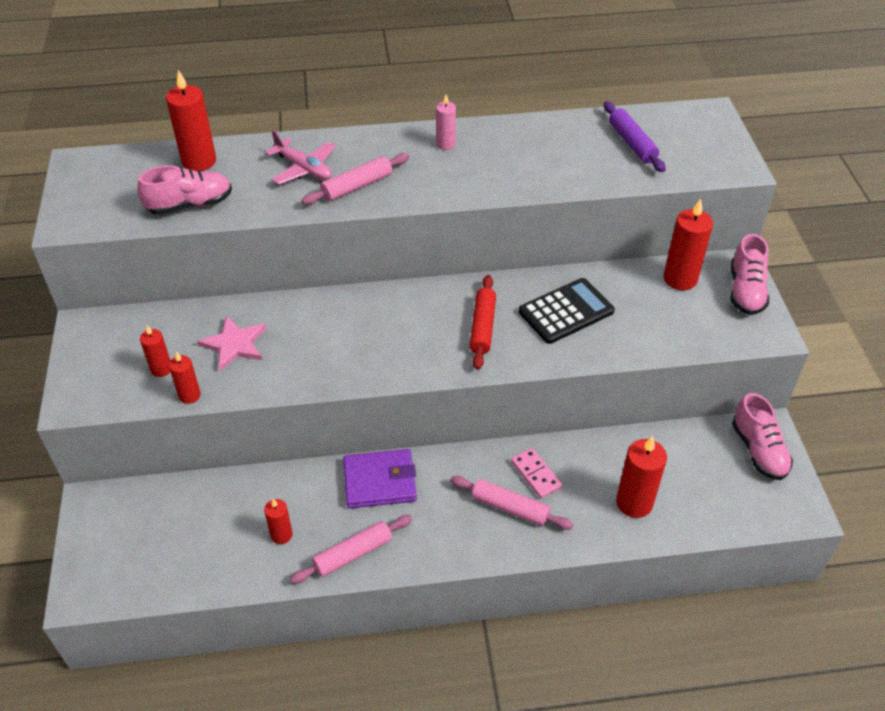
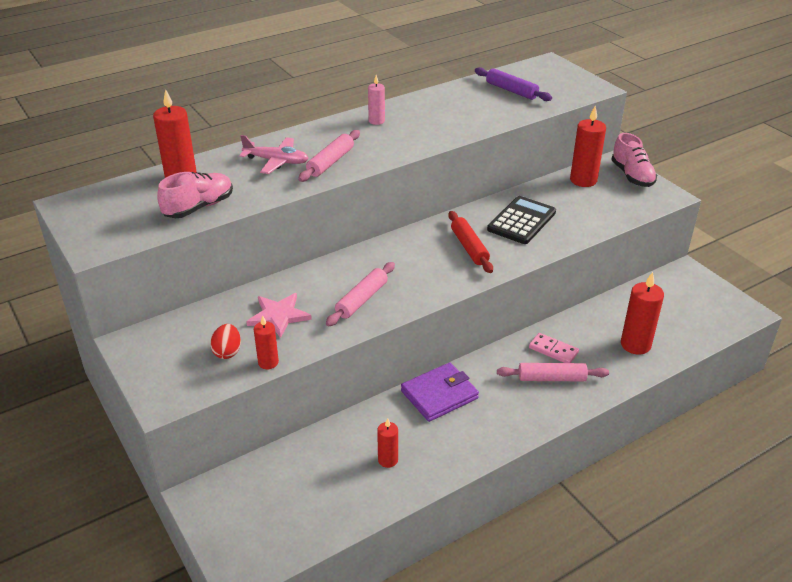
camera: 25 degrees left, 10 degrees down
(161, 369) = (227, 352): red candle -> red egg
(353, 553) = (456, 452): pink rolling pin -> pink rolling pin (361, 299)
(758, 450) = (690, 285): pink shoe -> none

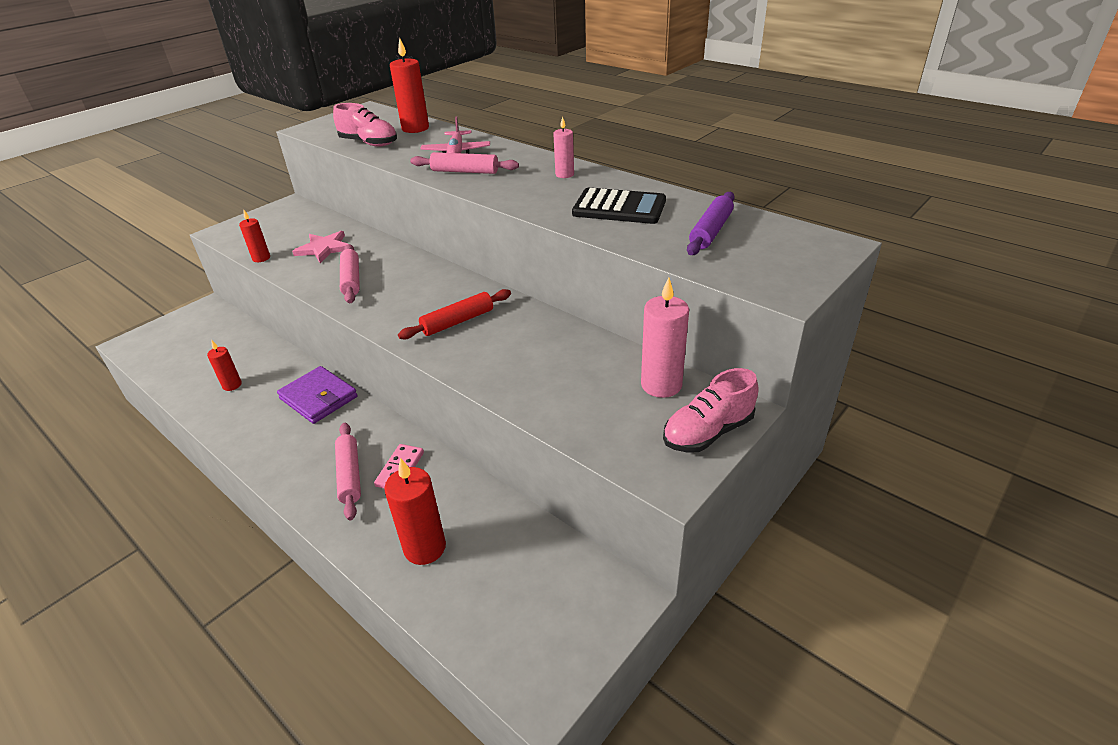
camera: 75 degrees right, 0 degrees up
(227, 352) = (276, 240): red egg -> none
(361, 299) = (351, 279): pink rolling pin -> pink rolling pin turned 60 degrees clockwise
(521, 221) = (528, 348): black calculator -> black calculator (619, 207)
(583, 180) = (661, 385): red candle -> pink candle

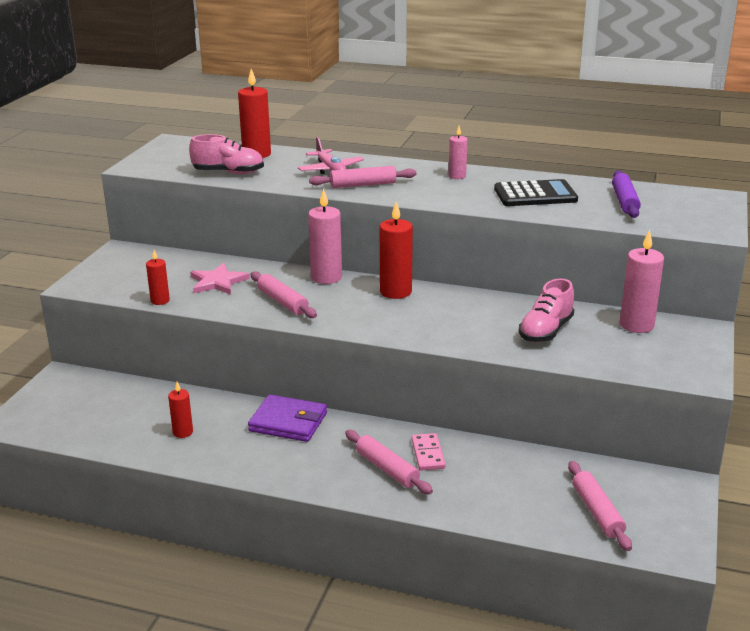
camera: 25 degrees left, 10 degrees down
(414, 261) = (326, 277): none -> pink candle
(425, 548) = (507, 498): red candle -> red candle (395, 292)
(457, 321) = (426, 315): red rolling pin -> none
(497, 600) = (597, 512): none -> pink rolling pin
(708, 432) = (697, 346): pink shoe -> pink shoe (545, 331)

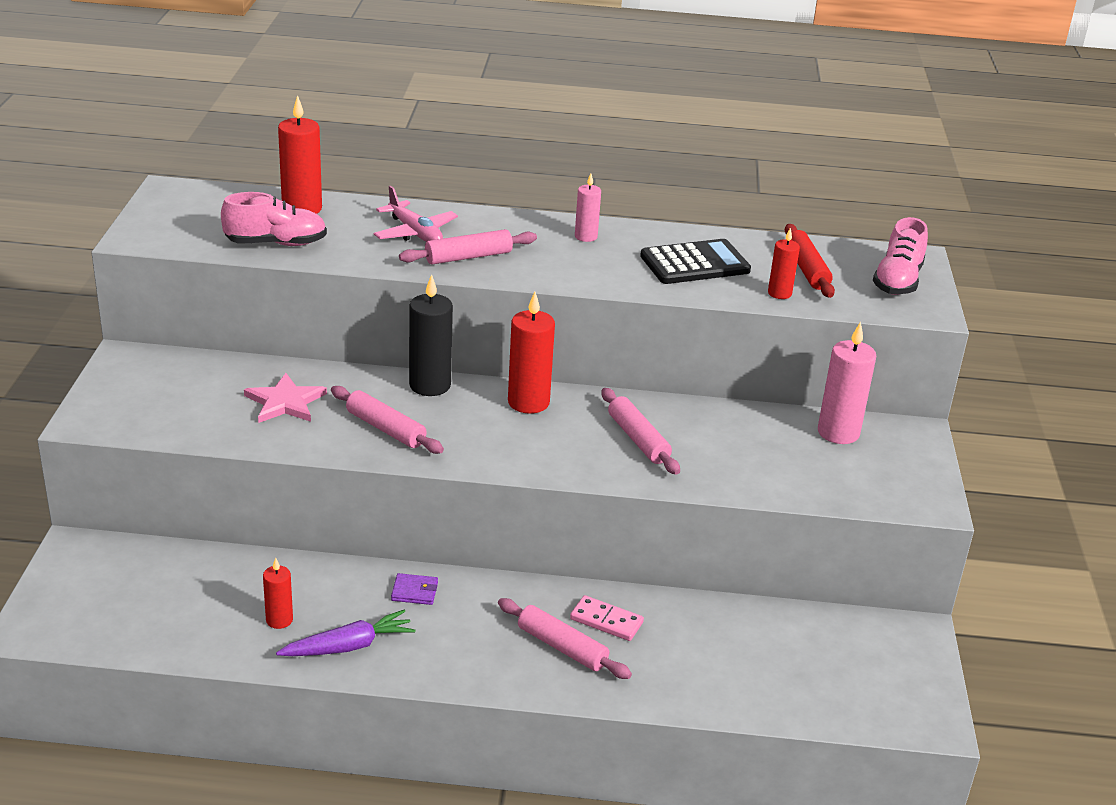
camera: 15 degrees left, 5 degrees up
(160, 301) = (216, 438): red candle -> red candle (779, 293)
(226, 454) = (349, 646): none -> purple carrot
(288, 422) = (414, 591): purple wallet -> purple wallet, size x0.50
(326, 277) = (430, 385): pink candle -> black candle
(428, 454) = (606, 621): pink domino -> pink domino turned 45 degrees counterclockwise
(545, 331) = (733, 450): pink shoe -> pink shoe (897, 281)
(597, 512) = (827, 680): pink rolling pin -> pink rolling pin (638, 439)
(625, 201) = (807, 269): purple rolling pin -> red rolling pin

